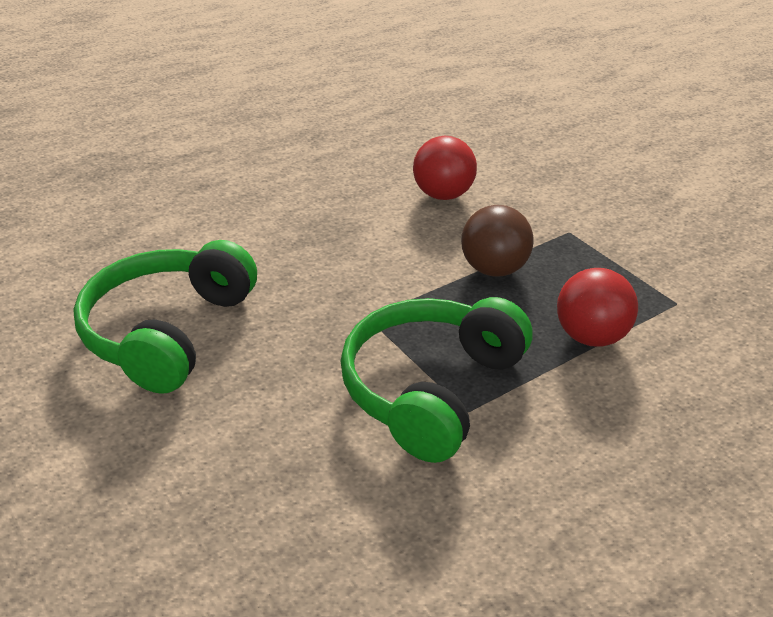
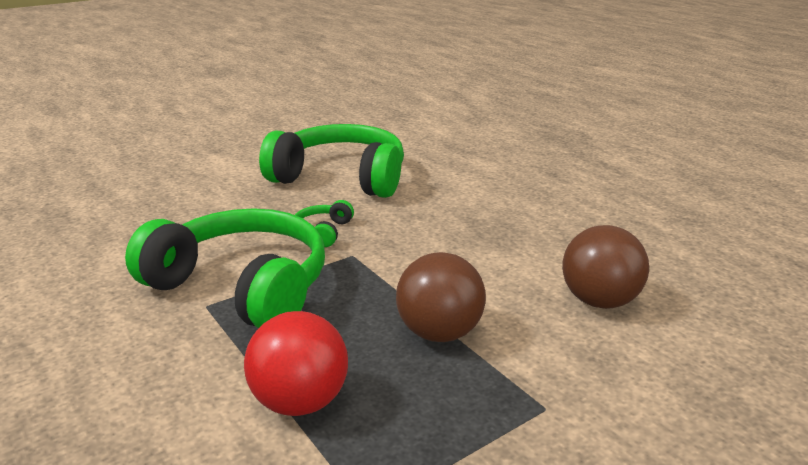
camera: 90 degrees right, 10 degrees down
(316, 339) = (323, 232): none -> green headphones
(443, 195) = (599, 301): red ball -> brown ball

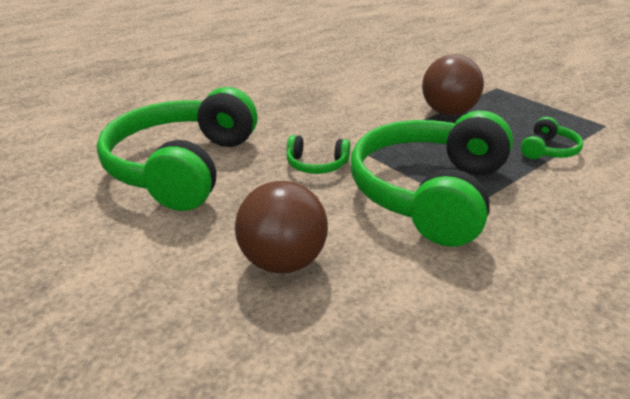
camera: 95 degrees left, 5 degrees up
(300, 401) = (548, 150): red ball -> green headphones
(599, 301) = (388, 71): brown ball -> brown ball (283, 262)

